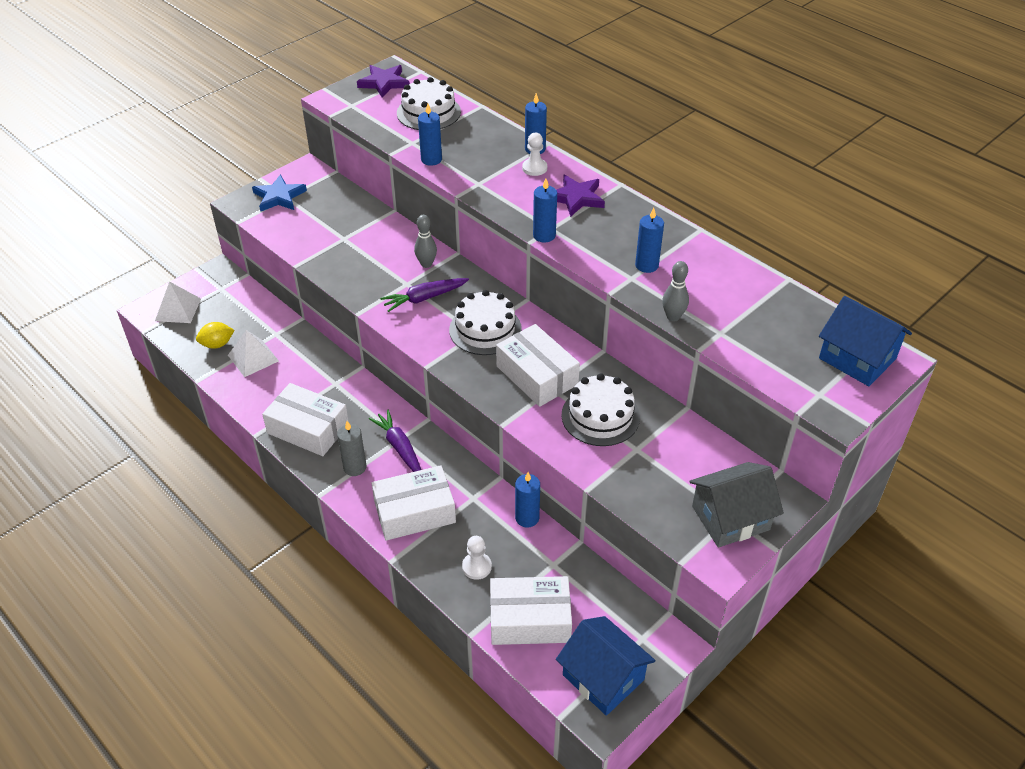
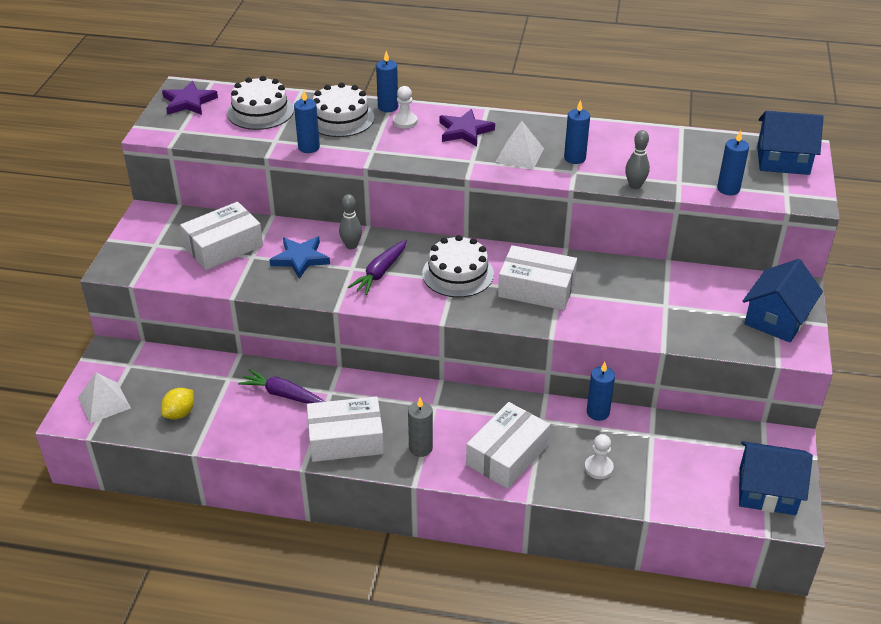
camera: 35 degrees left, 5 degrees down
(253, 358) = (228, 408): white pyramid -> white pyramid (519, 155)
(279, 197) = (148, 247): blue star -> blue star (300, 259)
(399, 447) = (441, 413): purple carrot -> purple carrot (283, 394)
(530, 619) = (676, 482): white box -> white box (223, 246)
(544, 235) = (473, 168): blue candle -> blue candle (728, 189)
(600, 416) = (615, 295): white cake -> white cake (341, 118)
(730, 518) = (776, 319): grey house -> blue house

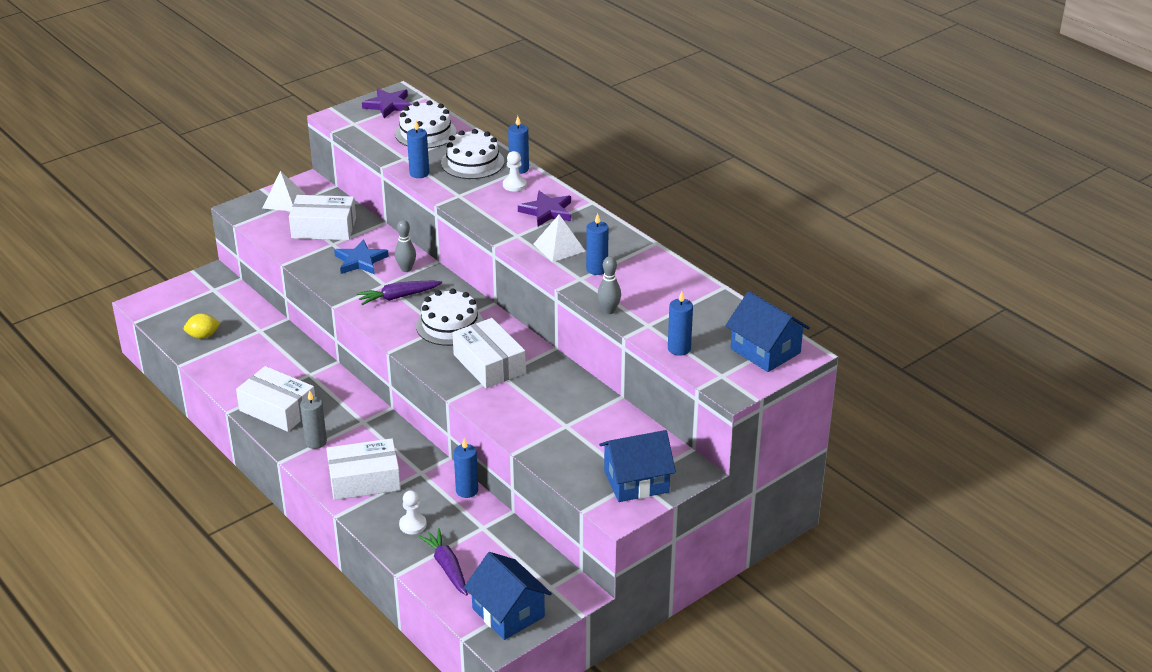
camera: 40 degrees right, 5 degrees down
(104, 402) = (170, 305): white pyramid -> white pyramid (284, 201)
(283, 394) = (278, 359): purple carrot -> purple carrot (447, 567)

